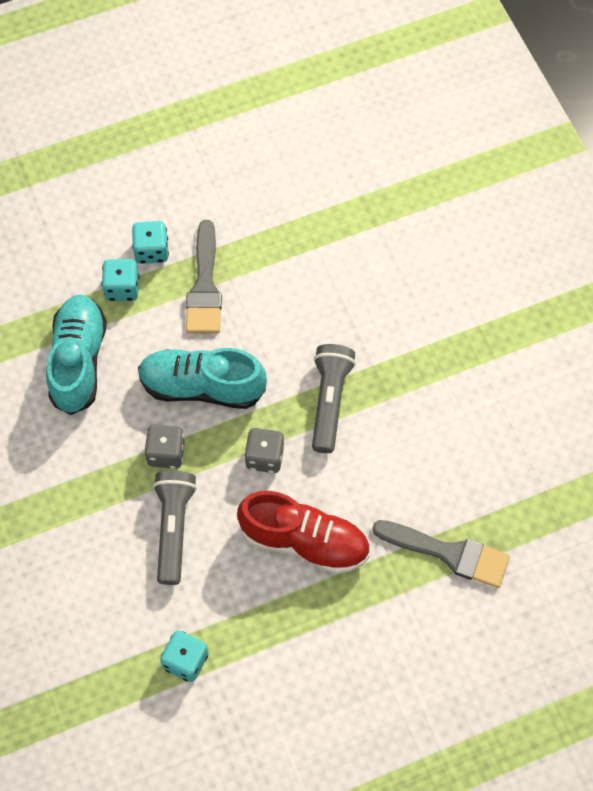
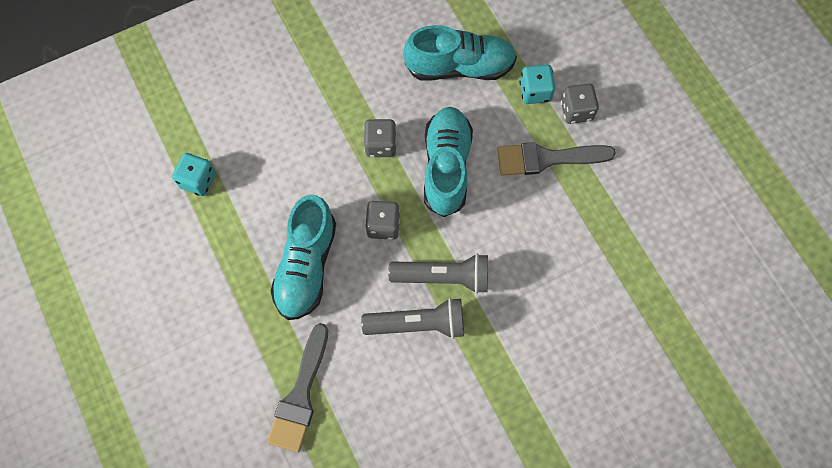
camera: 85 degrees right, 5 degrees up
(151, 251) = (576, 111): turquoise dice -> grey dice
(174, 528) = (312, 159): grey flashlight -> grey flashlight (418, 324)
(304, 541) = (306, 266): red shoe -> turquoise shoe

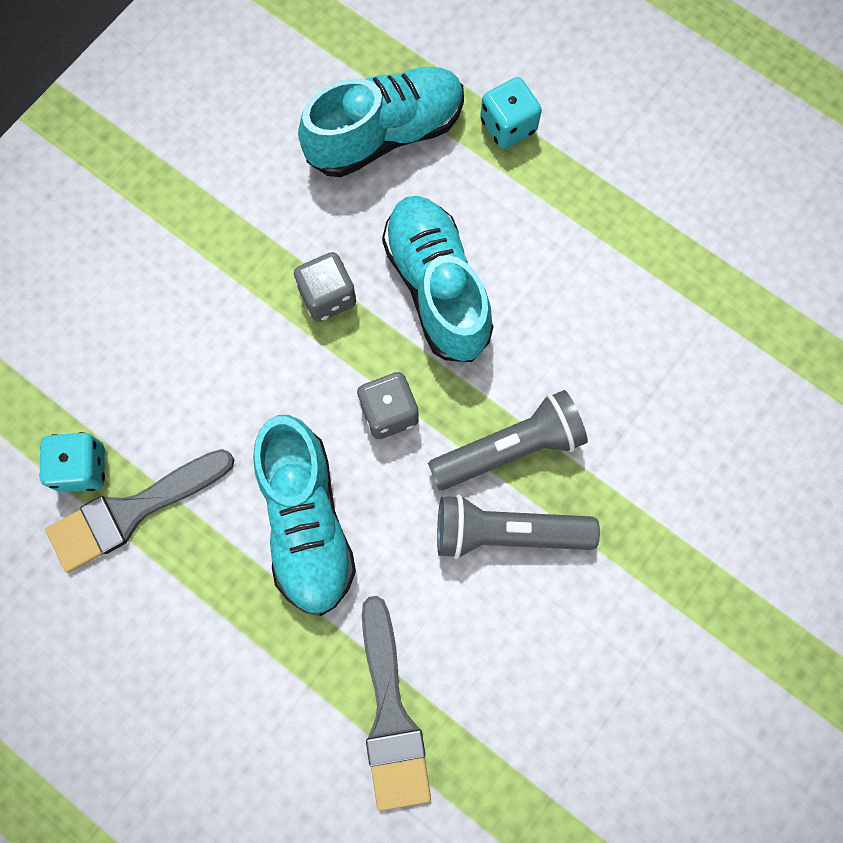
camera: 25 degrees left, 5 degrees up
(418, 324) = (507, 532): grey flashlight -> grey flashlight turned 150 degrees counterclockwise
(547, 158) = (571, 214): grey brush -> grey brush (132, 511)
(576, 111) = (578, 129): grey dice -> none

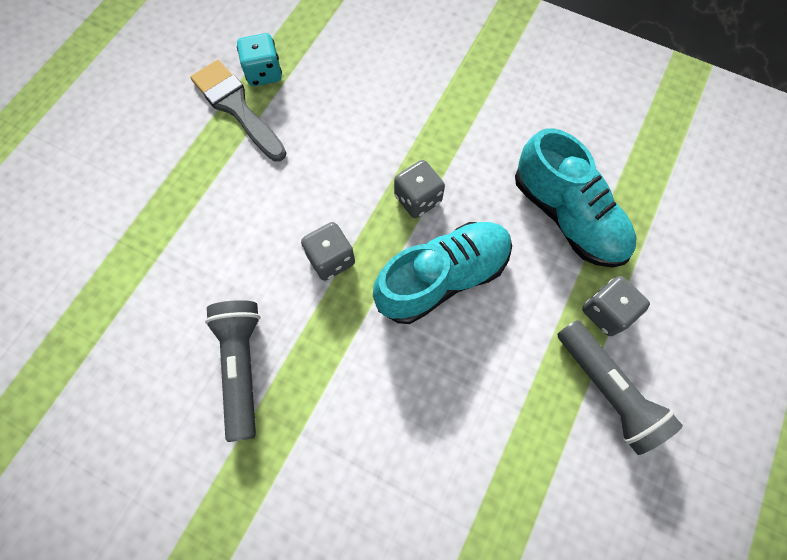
camera: 80 degrees right, 5 degrees down
(306, 522) = (238, 217): turquoise shoe -> none
(390, 714) = (96, 300): grey brush -> none
(508, 126) = (606, 312): turquoise dice -> grey dice
(510, 448) = (313, 358): grey flashlight -> grey flashlight (607, 390)

